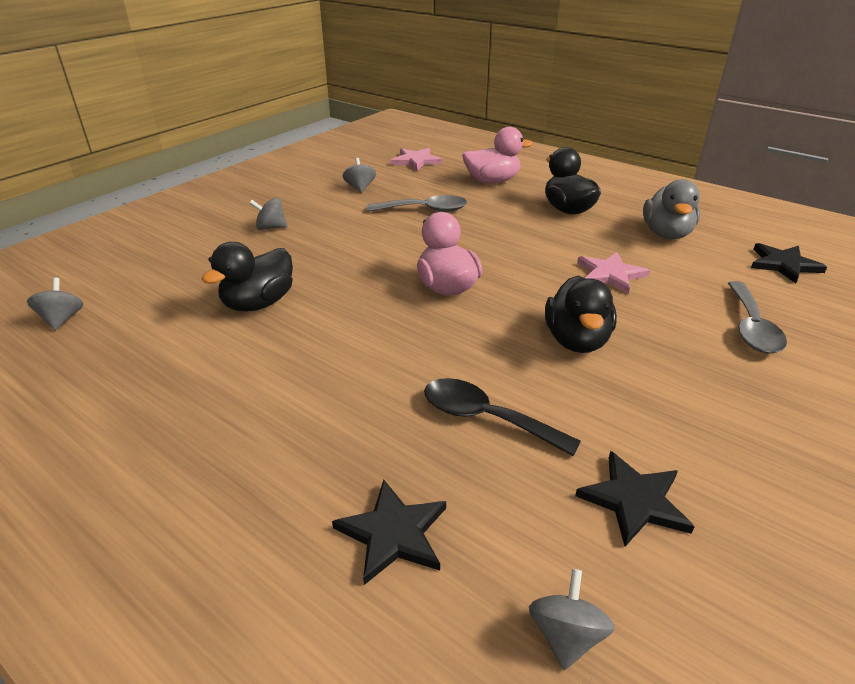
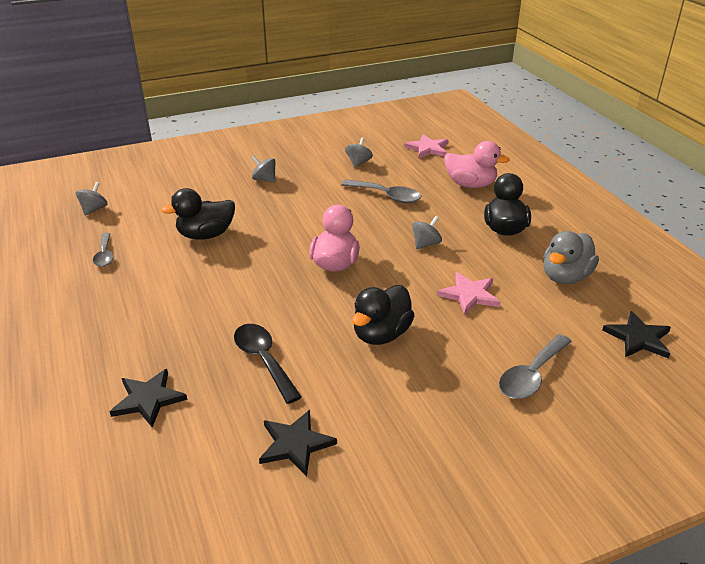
camera: 30 degrees right, 0 degrees up
(135, 370) = (105, 255): none -> grey spoon
(566, 635) = (179, 487): grey spinning top -> grey spinning top (426, 244)

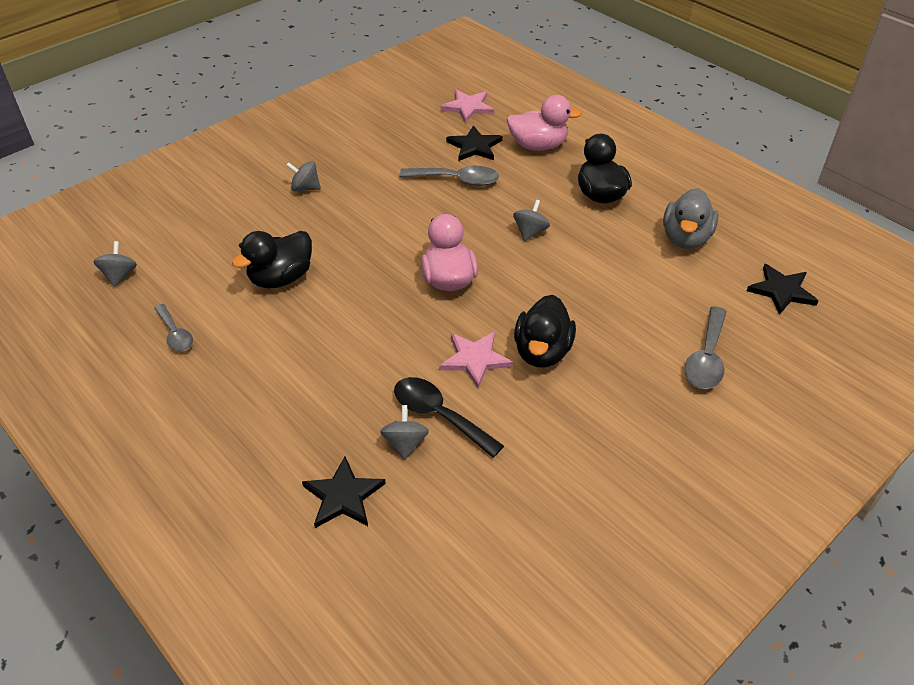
camera: 20 degrees left, 10 degrees up
(295, 444) = (525, 498): black star -> black star (474, 146)
(358, 163) = (401, 142): grey spinning top -> grey spinning top (405, 443)
(469, 295) = (605, 283): pink star -> pink star (475, 359)

